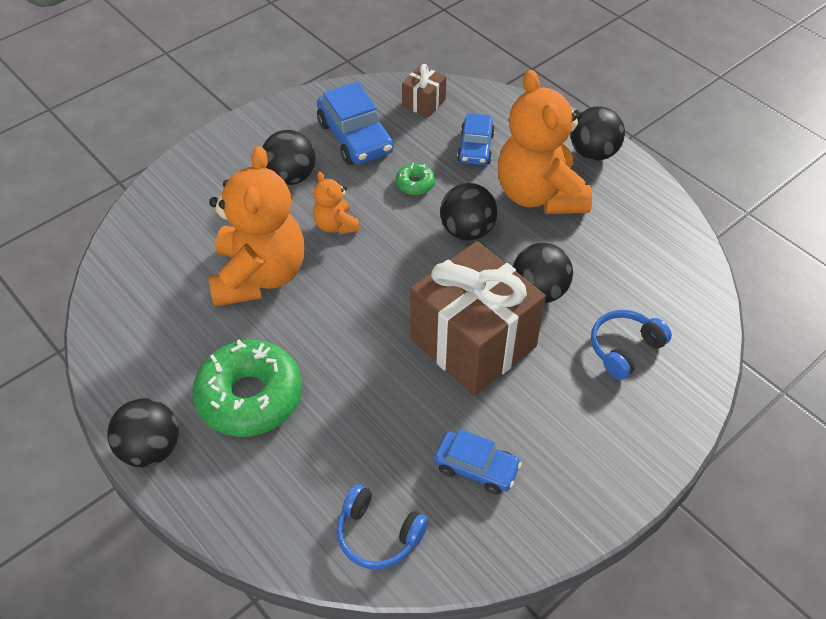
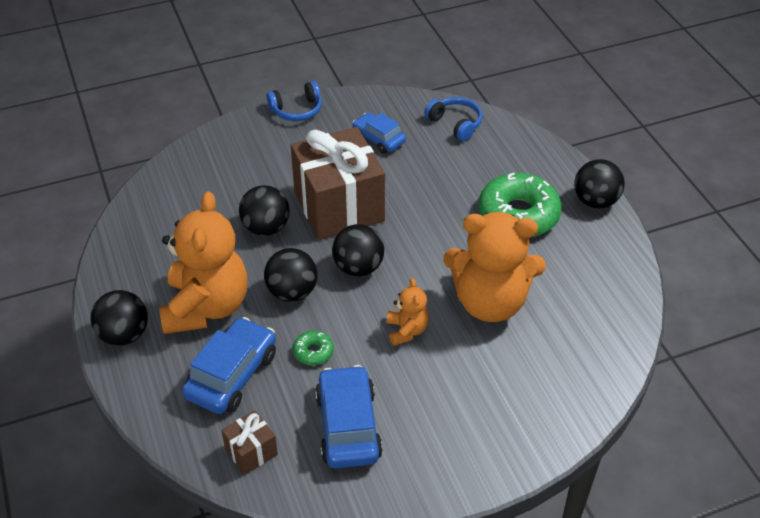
camera: 160 degrees left, 5 degrees down
(259, 276) = (490, 302): orange teddy bear -> orange teddy bear turned 105 degrees counterclockwise
(291, 177) = (433, 396): black ball -> black ball (358, 267)
(475, 148) = (232, 375): blue car -> blue car, size x1.56
(624, 348) = (233, 175): blue headphones -> blue headphones (297, 110)

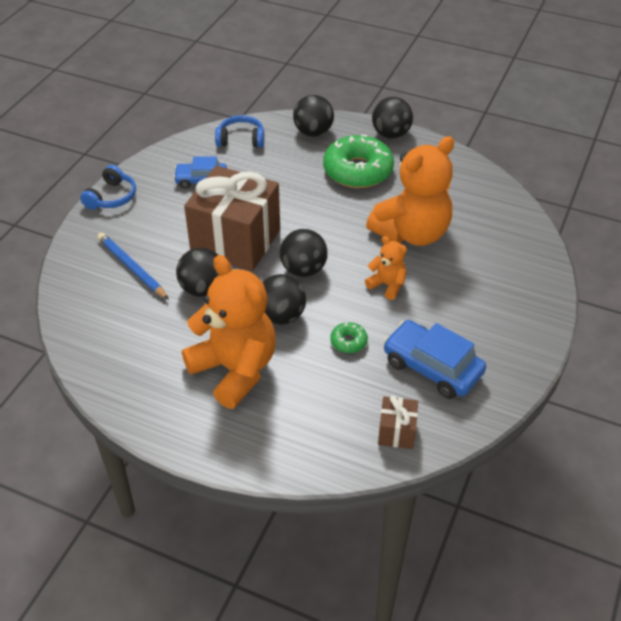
camera: 45 degrees left, 0 degrees up
(124, 335) = (200, 434): black ball -> black ball (313, 132)
(232, 375) = (316, 397): blue car -> none
(240, 176) = (132, 268): none -> blue pencil

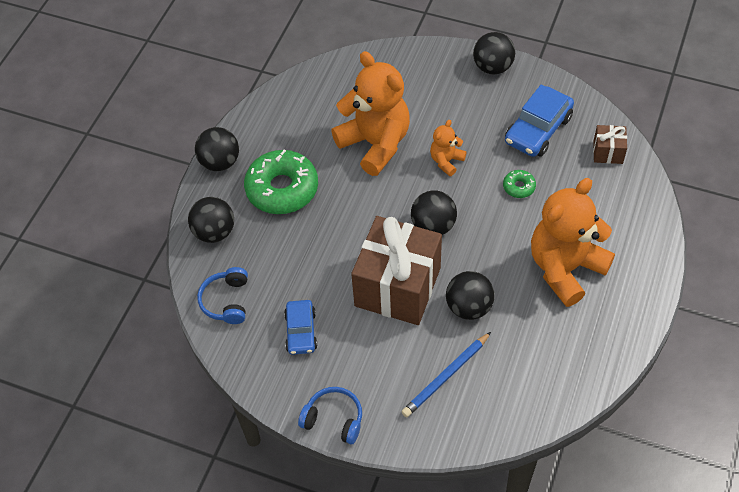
camera: 90 degrees left, 10 degrees up
(281, 316) = (496, 239): black ball -> black ball (492, 67)

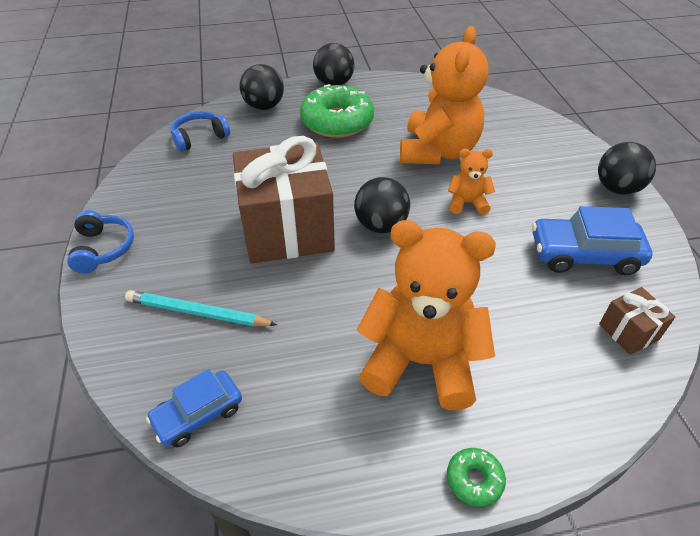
camera: 55 degrees right, 10 degrees down
(301, 331) = (193, 189): blue car -> blue car (198, 414)
(446, 376) = (198, 312): blue pencil -> turquoise pencil
(469, 307) = (301, 294): black ball -> none
(519, 187) = (493, 270): green donut -> green donut (474, 480)

